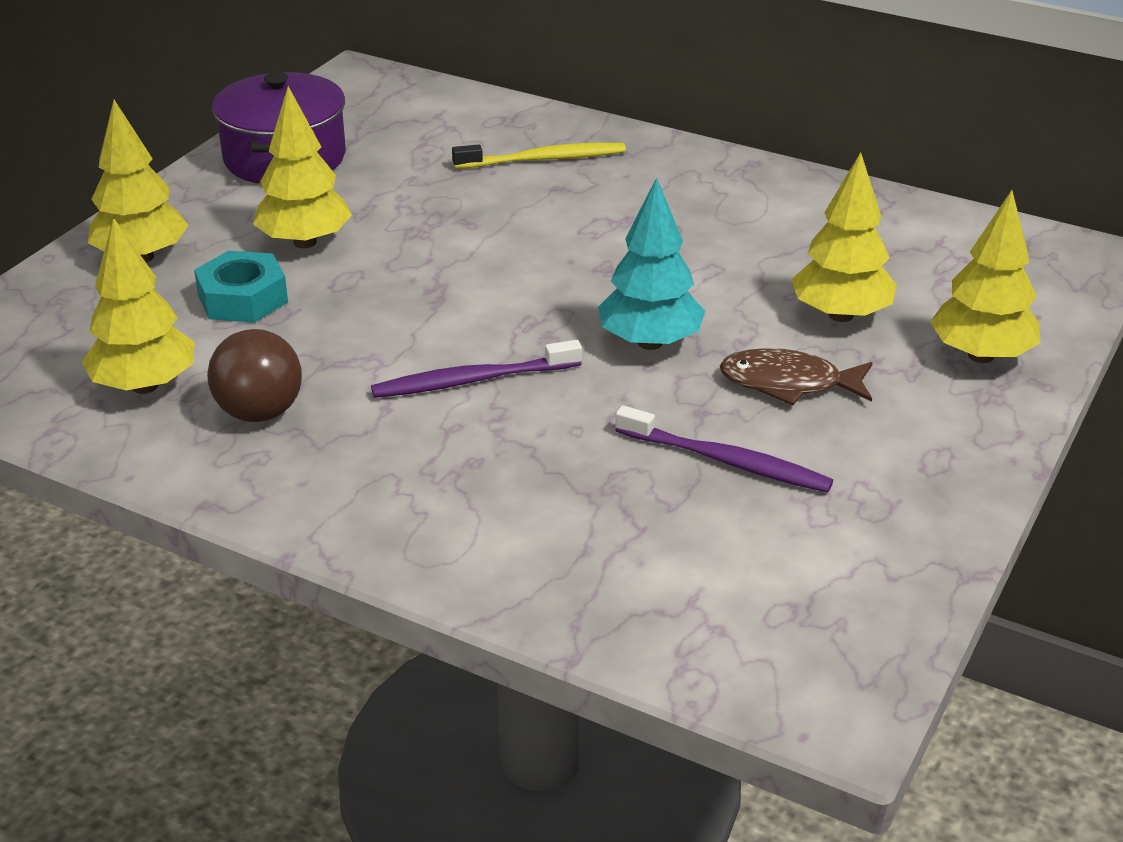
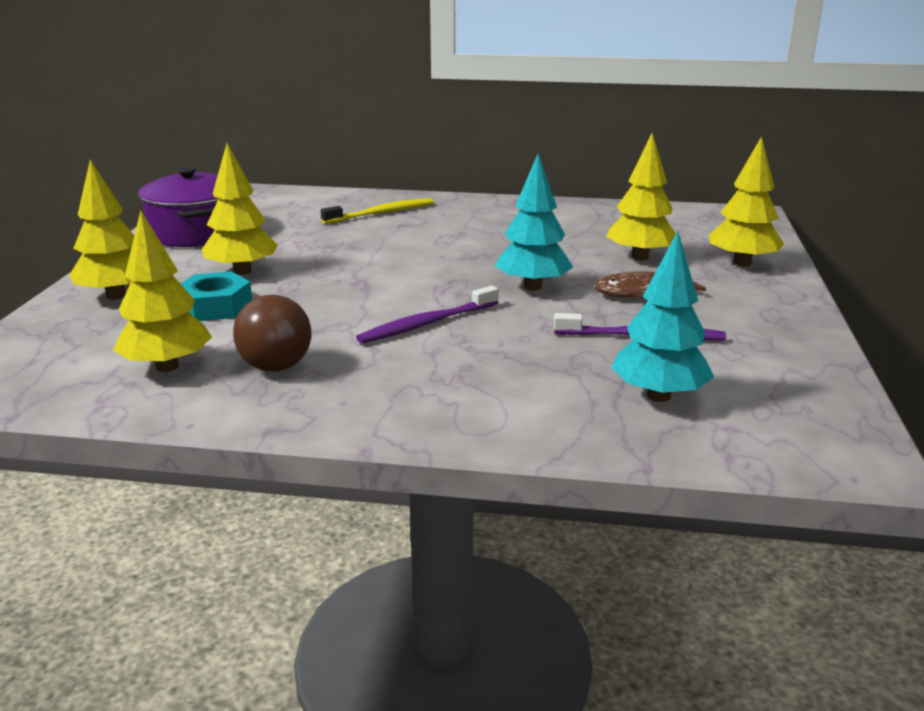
camera: 20 degrees left, 10 degrees down
(670, 560) = (658, 396): none -> turquoise tree

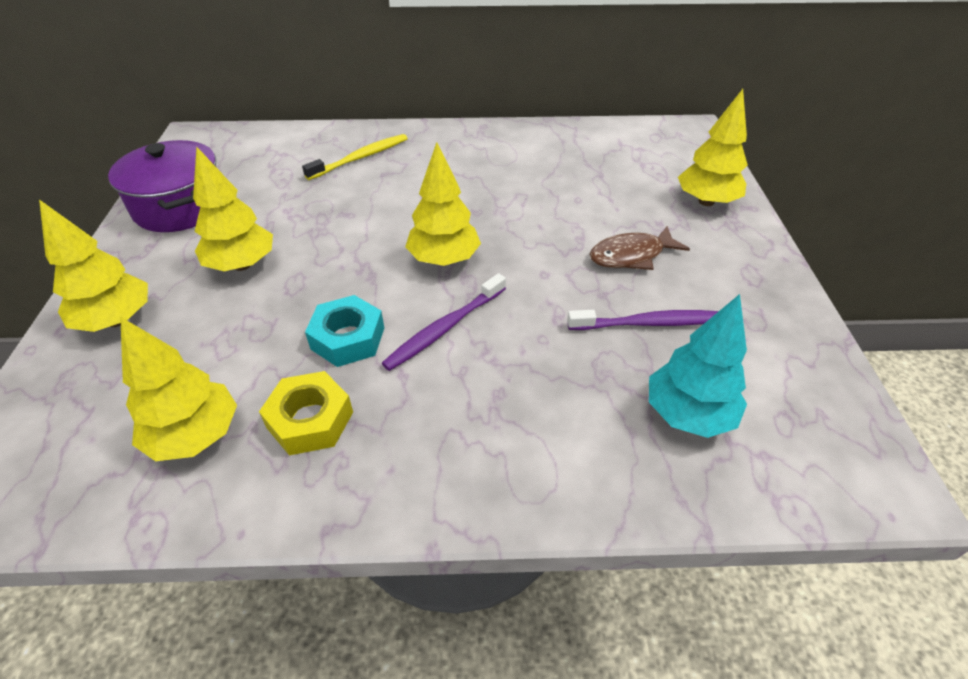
camera: 10 degrees left, 20 degrees up
(215, 306) = (226, 326): turquoise nut -> turquoise nut (348, 338)
(276, 367) = (310, 420): brown ball -> yellow nut
(532, 287) = (530, 258): turquoise tree -> none
(640, 257) = (615, 202): yellow tree -> yellow tree (444, 260)

